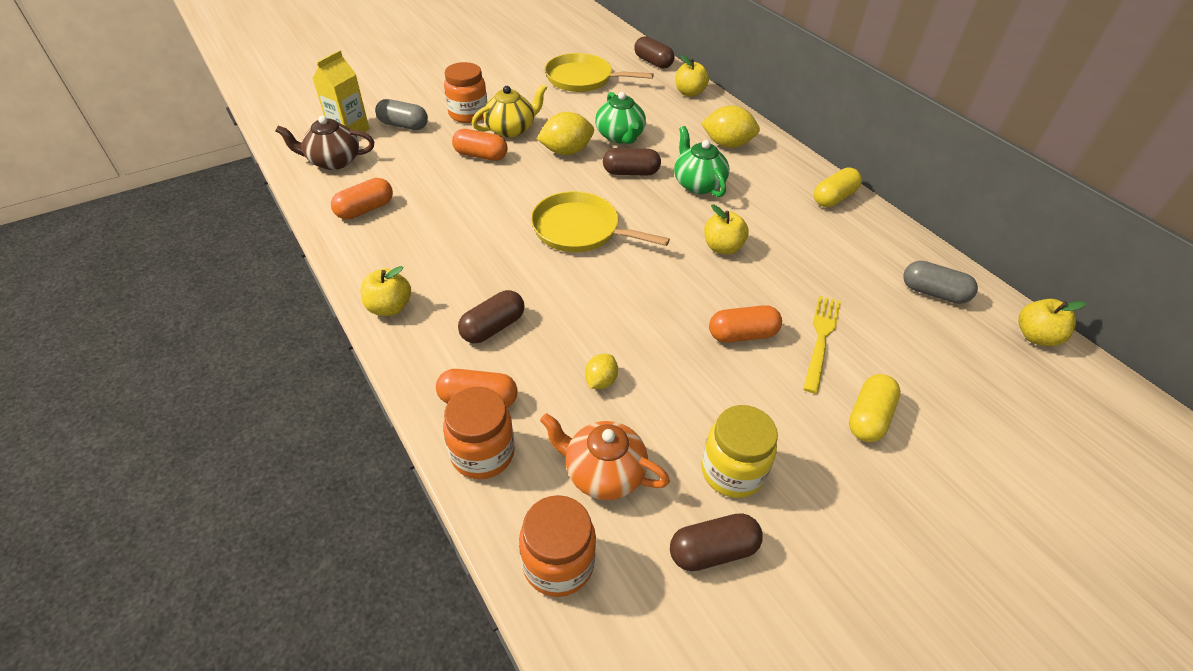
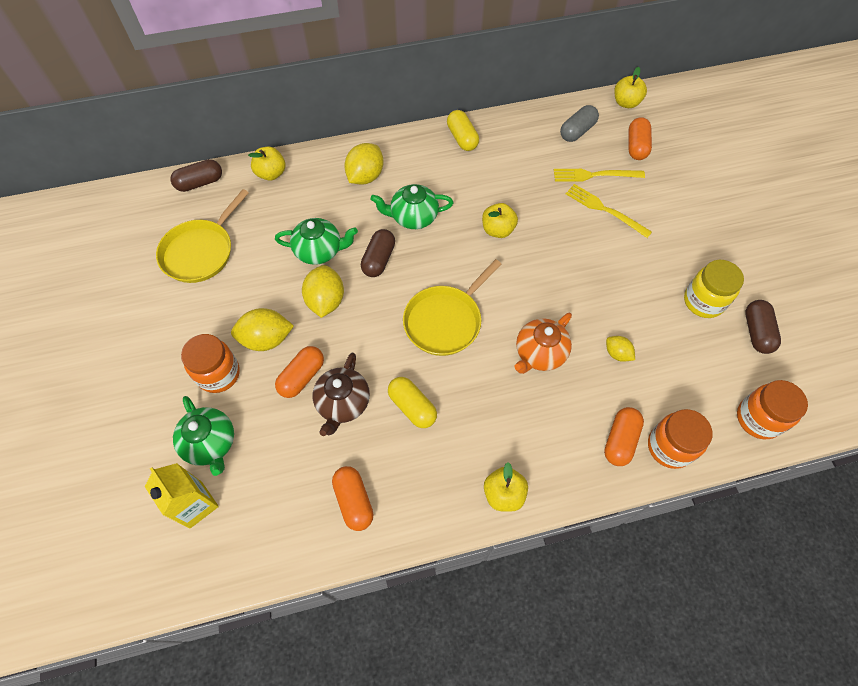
camera: 70 degrees left, 15 degrees up
(333, 161) = (252, 527): brown teapot -> brown teapot (343, 403)
(403, 125) = (211, 443): grey capsule -> green teapot
(493, 327) = (547, 414): brown capsule -> none
(511, 129) = (266, 339): yellow teapot -> yellow lemon
(603, 472) = (695, 375): orange teapot -> orange teapot (539, 353)
(742, 334) = (591, 252): orange capsule -> orange capsule (636, 146)
(869, 417) = (673, 214): yellow capsule -> yellow capsule (412, 407)
(872, 321) = (595, 175): none -> yellow fork

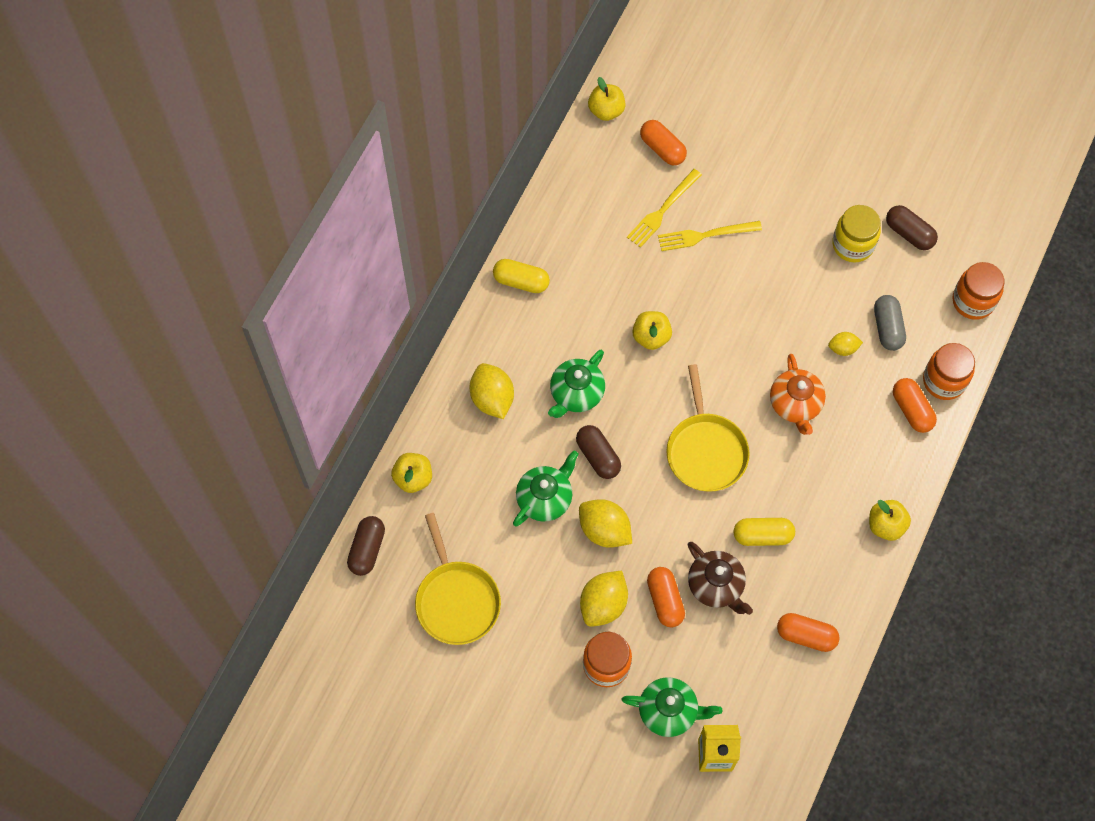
camera: 50 degrees left, 5 degrees up
(577, 131) = (601, 180): grey capsule -> grey capsule (887, 328)

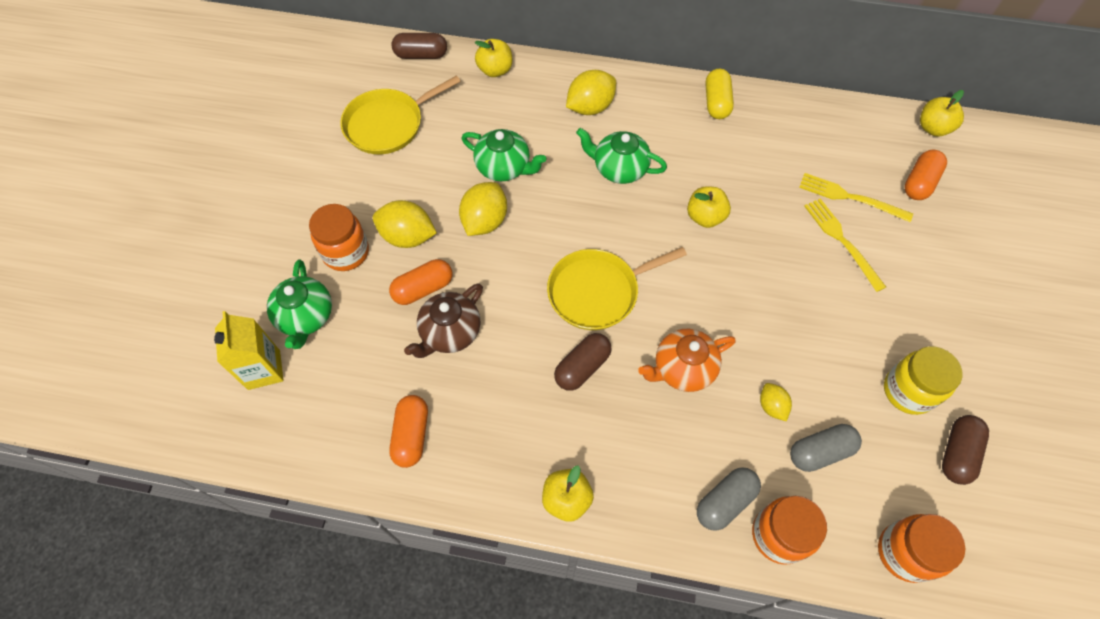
camera: 75 degrees right, 5 degrees down
(598, 456) = (560, 200): brown capsule -> brown capsule (582, 367)
(762, 535) = (517, 366): yellow capsule -> none
(912, 410) = (725, 502): orange capsule -> grey capsule

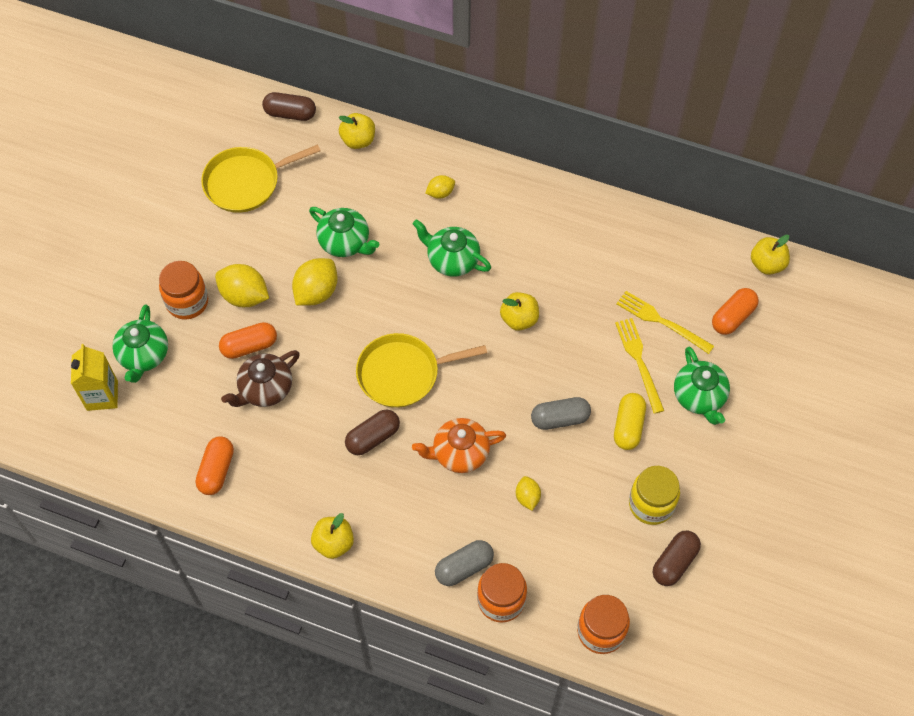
camera: 10 degrees right, 0 degrees up
(590, 107) = (440, 193): yellow lemon -> yellow lemon, size x0.56
(716, 102) = (563, 206): yellow capsule -> yellow capsule (628, 426)
(820, 452) = (557, 541): grey capsule -> grey capsule (560, 418)
(916, 267) = (699, 397): none -> green teapot

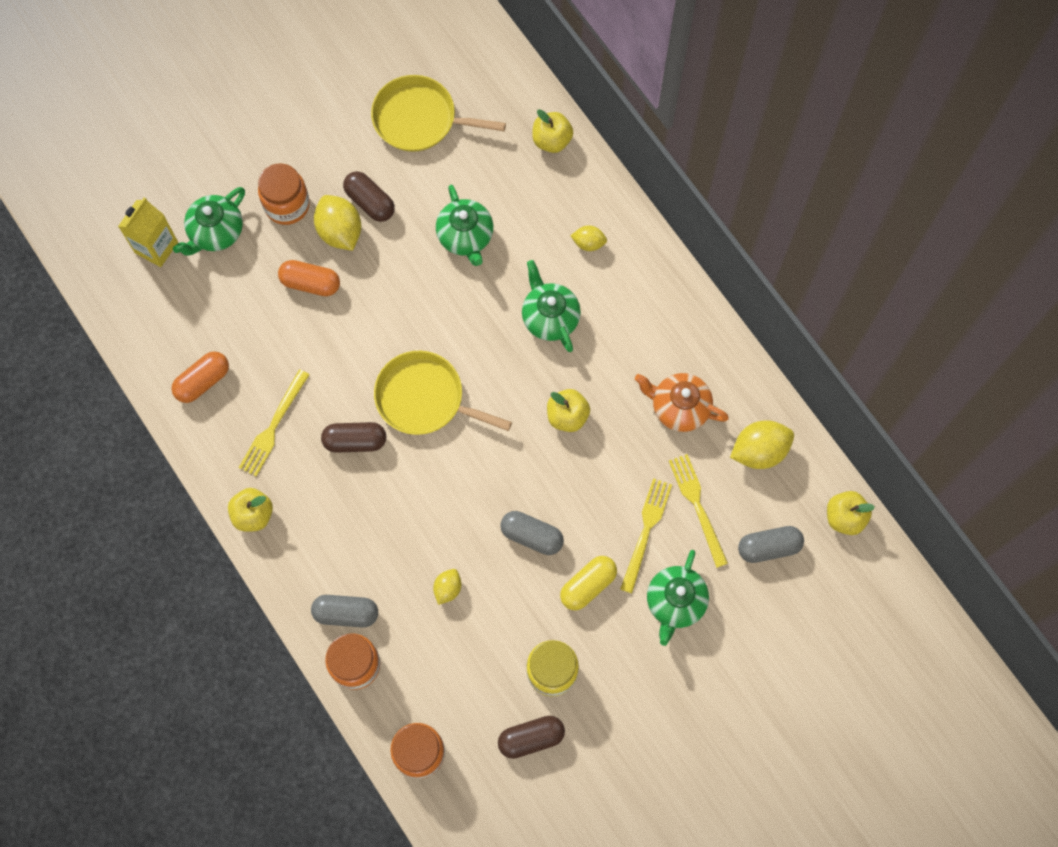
camera: 35 degrees right, 10 degrees up
(265, 389) = (295, 333): brown teapot -> none
(290, 113) = (509, 73): brown capsule -> brown capsule (370, 202)
(299, 467) = (273, 426): none -> yellow fork
(316, 292) = (405, 269): yellow lemon -> yellow lemon (759, 451)
(459, 453) = (419, 507): orange teapot -> orange teapot (679, 407)
(732, 317) = (768, 547): orange capsule -> grey capsule

